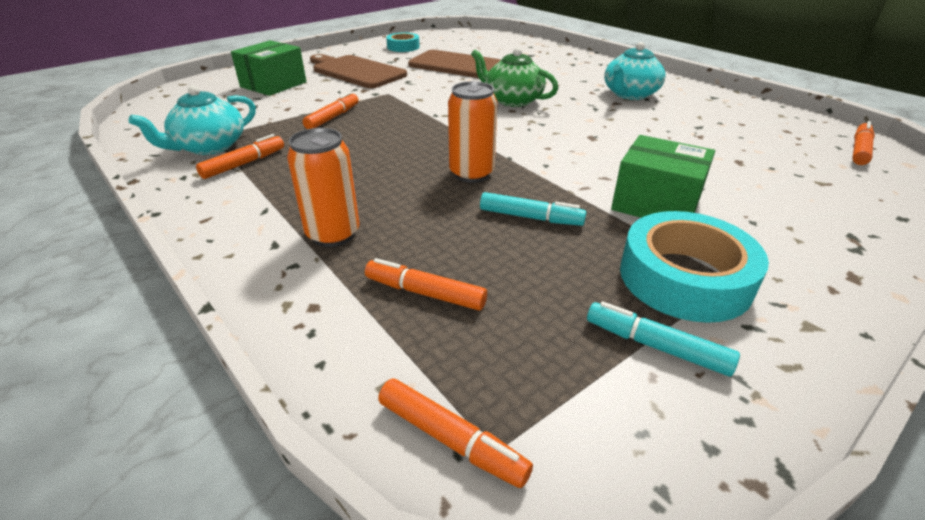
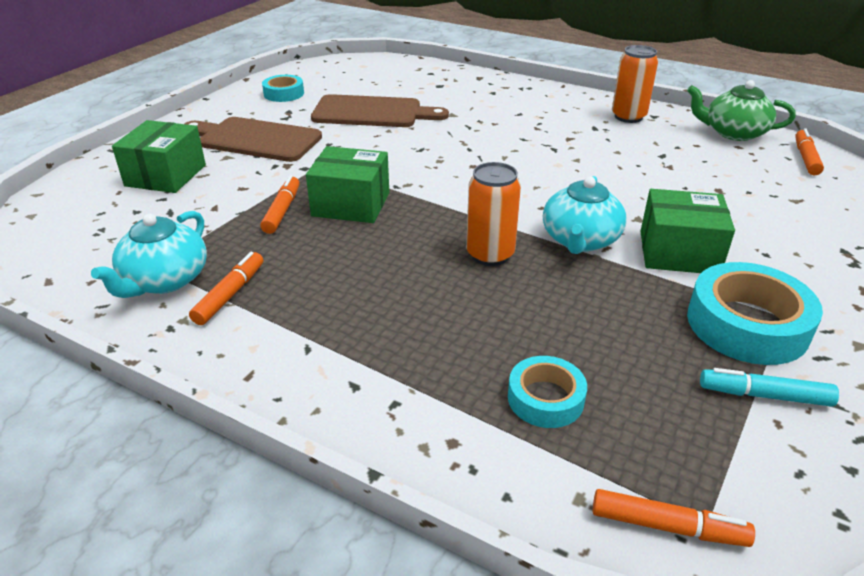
camera: 20 degrees left, 0 degrees up
(333, 234) = (406, 358): orange can -> orange can (628, 117)
(388, 121) = (351, 204): none -> green box
(425, 293) = (545, 398): orange marker -> turquoise tape
(512, 100) = (464, 152): green teapot -> green teapot (733, 133)
(530, 217) = (581, 293): turquoise marker -> none
(630, 94) = (575, 125): turquoise teapot -> turquoise teapot (580, 240)

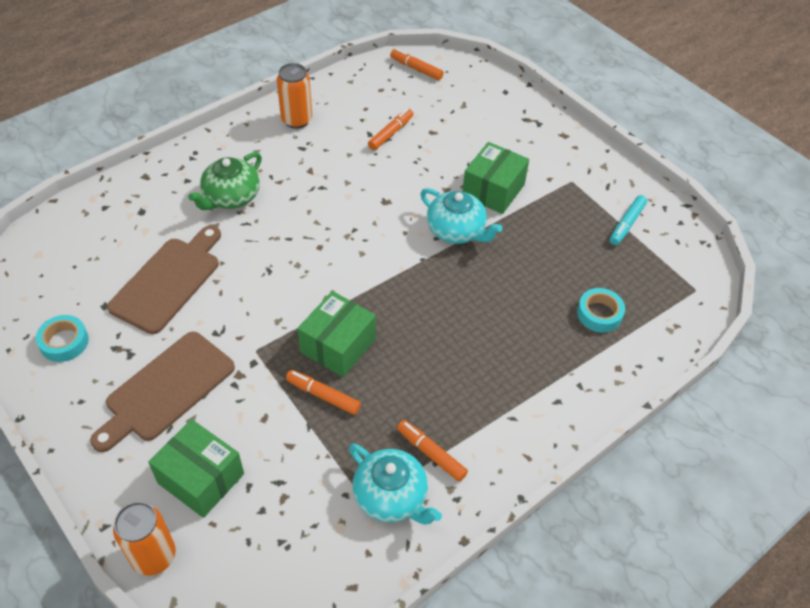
camera: 70 degrees left, 15 degrees up
(490, 255) = (451, 285): orange can -> orange can (154, 556)
(667, 526) = (694, 304): orange marker -> orange marker (390, 133)
(733, 133) = (360, 80): green teapot -> green teapot (231, 197)
(747, 324) = (572, 199): turquoise tape -> none

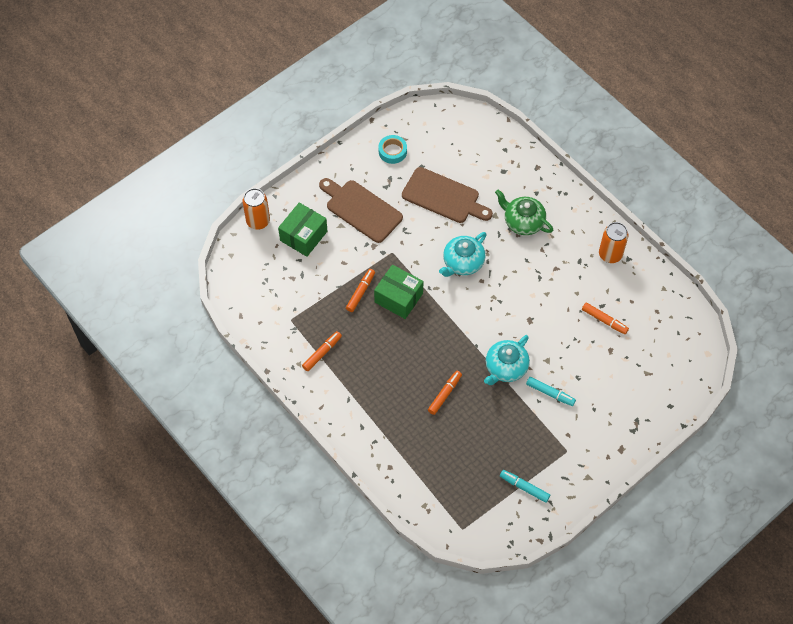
camera: 90 degrees right, 10 degrees up
(391, 496) = (294, 332): turquoise teapot -> turquoise teapot (462, 262)
(416, 69) = (688, 337): orange marker -> orange marker (444, 394)
(493, 190) = (550, 393): green box -> turquoise marker
(599, 314) = (435, 459): turquoise tape -> none

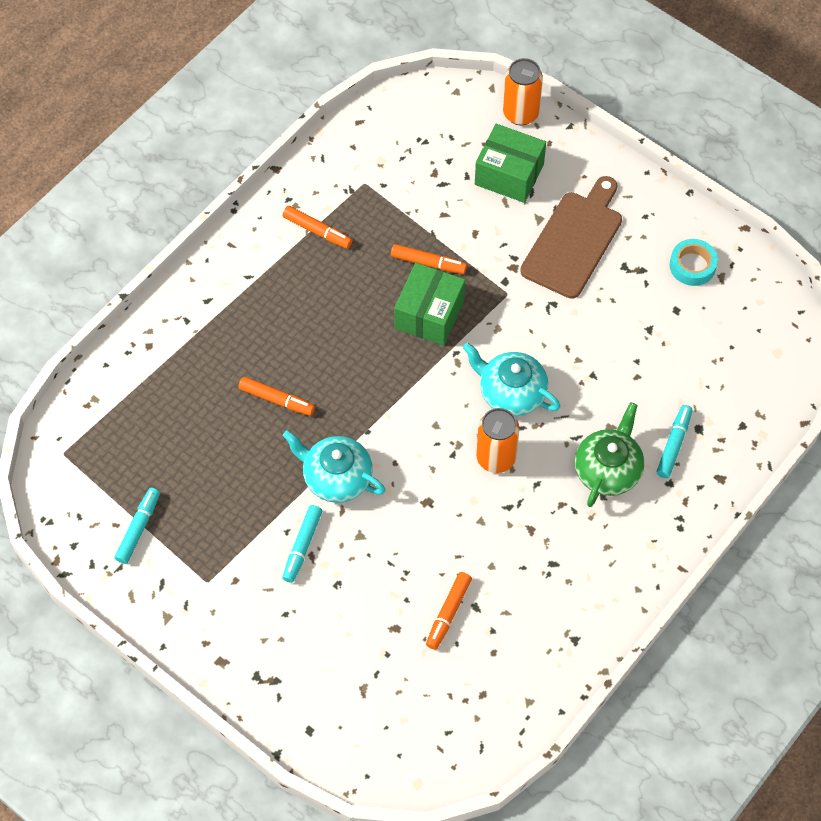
camera: 80 degrees right, 0 degrees up
(443, 197) = (626, 349): brown cutting board -> none
(512, 185) = (673, 445): none -> turquoise marker
(610, 254) = (576, 610): orange can -> orange can (496, 458)

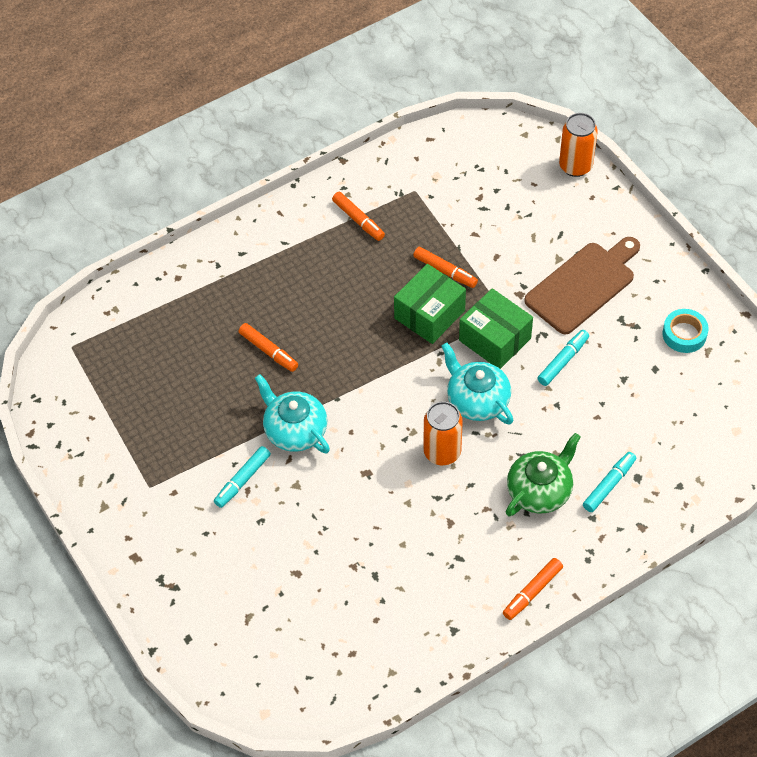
camera: 20 degrees right, 5 degrees down
(138, 529) = (109, 426): turquoise marker -> turquoise marker (563, 361)
(448, 613) = (349, 574): orange marker -> orange marker (532, 592)
(509, 174) = (545, 215): green box -> green box (494, 339)

